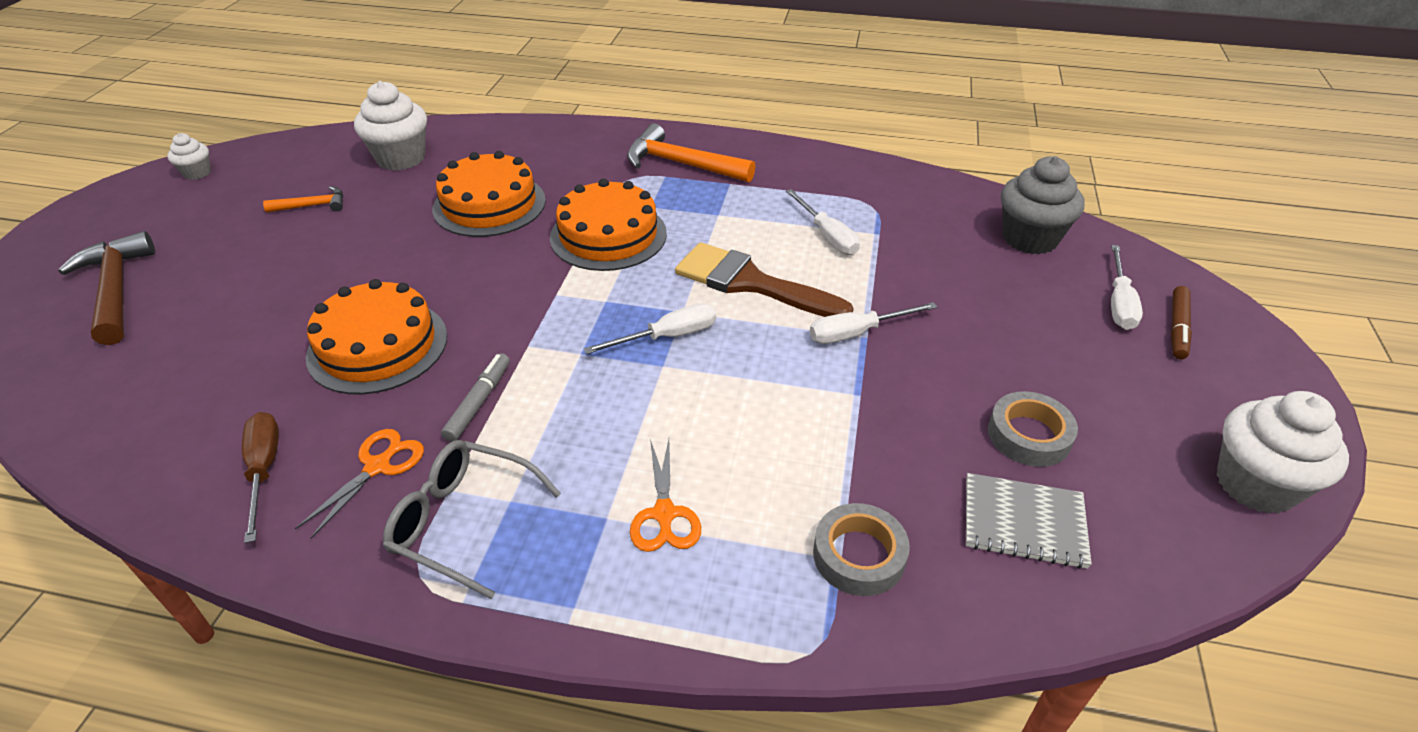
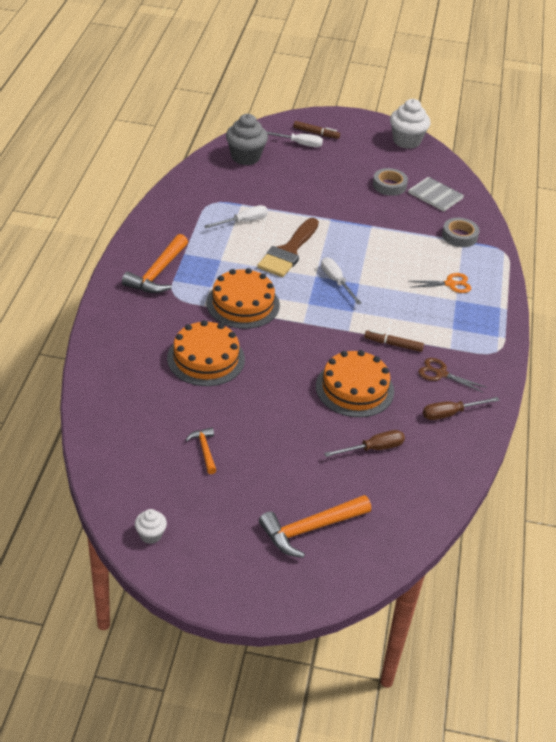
camera: 95 degrees left, 0 degrees up
(116, 290) = (310, 529): brown hammer -> orange hammer
(231, 360) = (373, 449): none -> brown screwdriver
(378, 466) = (440, 374): orange scissors -> brown scissors
(401, 158) = (137, 413): white cupcake -> none
(464, 522) = (466, 341): grey glasses -> none
(478, 403) = (393, 344): grey marker -> brown marker
(857, 333) = (327, 221): white screwdriver -> none
(1024, 522) = (435, 195): grey notebook -> grey notebook turned 60 degrees counterclockwise

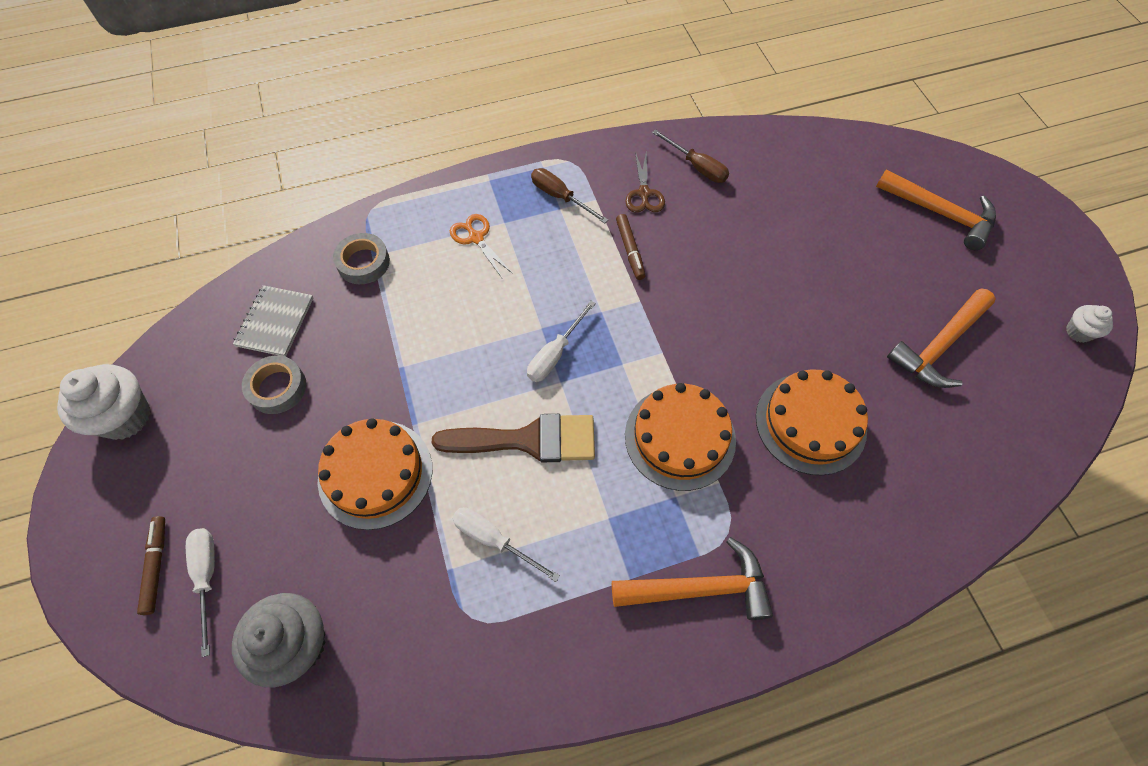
camera: 115 degrees left, 20 degrees up
(204, 450) = (939, 345): orange hammer -> orange hammer, size x1.87
(354, 389) = (730, 256): orange cake -> orange cake (375, 473)
(373, 449) = (800, 207): brown screwdriver -> brown screwdriver (560, 197)

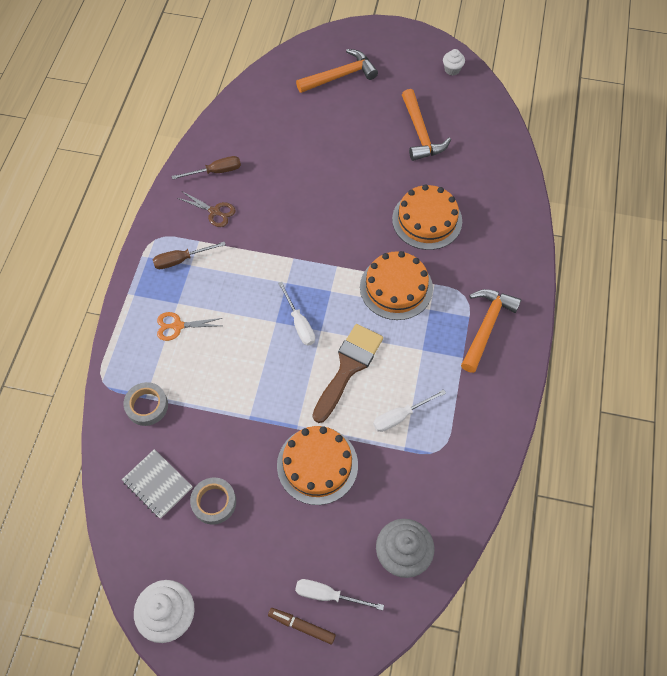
camera: 60 degrees left, 0 degrees up
(630, 250) = (252, 243): brown marker -> none

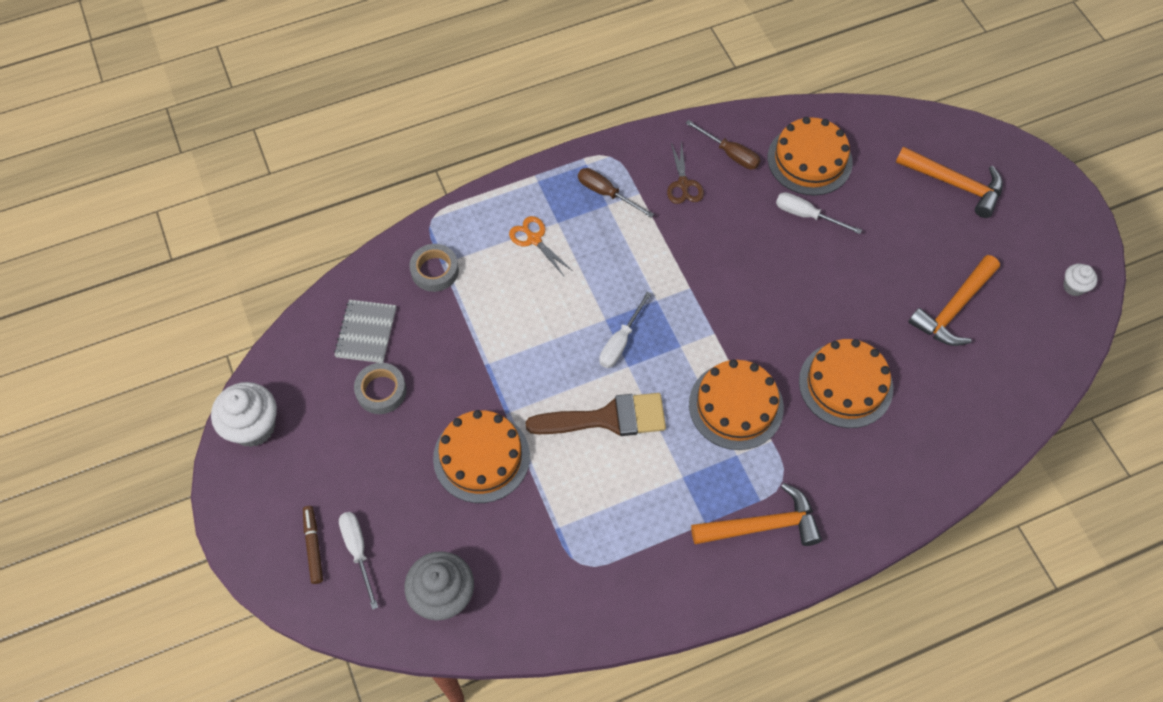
camera: 55 degrees right, 0 degrees up
(259, 134) = (809, 160): none -> orange cake
(400, 416) = (590, 502): white screwdriver -> white screwdriver (806, 215)

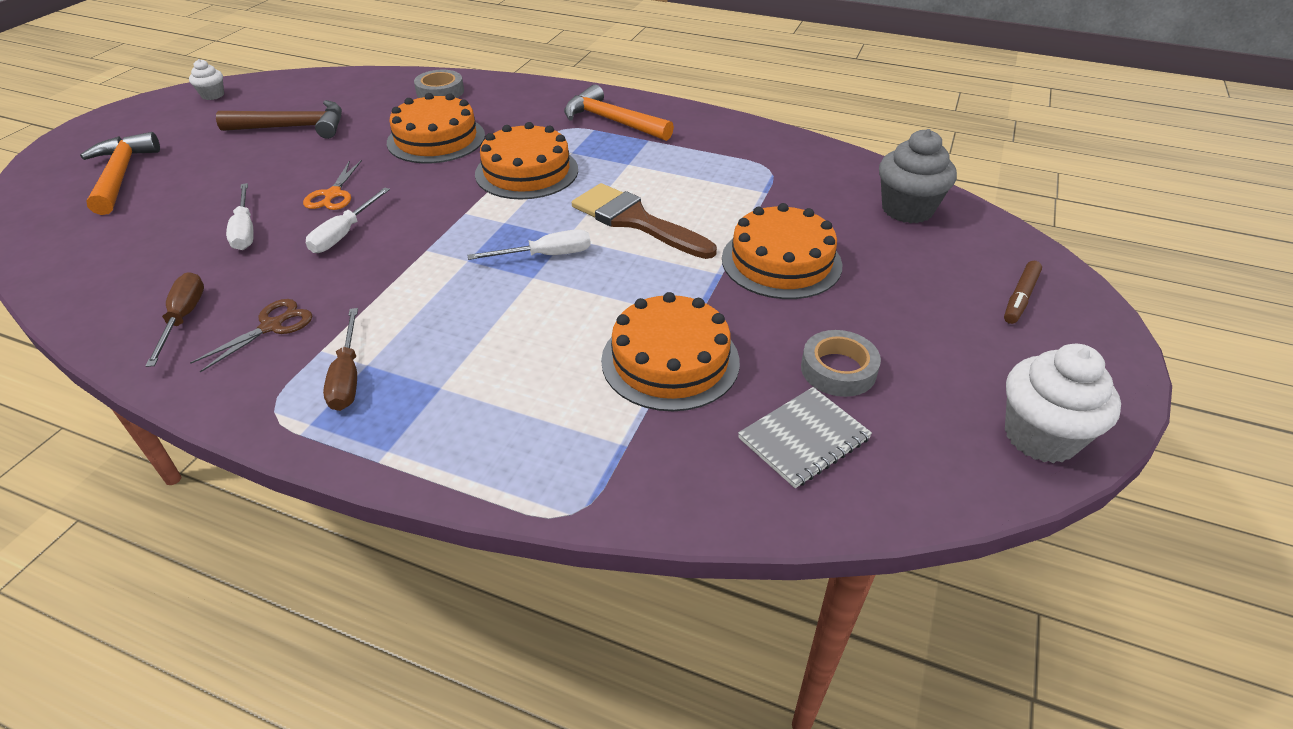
camera: 135 degrees left, 20 degrees down
(358, 551) = (971, 271): white screwdriver -> white screwdriver (344, 234)
(435, 270) = (644, 445): grey tape -> grey tape (440, 92)
(534, 239) = (489, 391): orange scissors -> orange scissors (333, 195)
(809, 160) = (149, 262): orange cake -> orange cake (670, 360)
(953, 308) = (293, 127): orange hammer -> brown hammer

